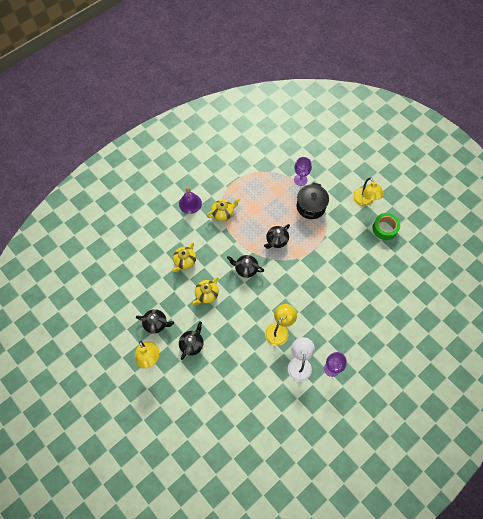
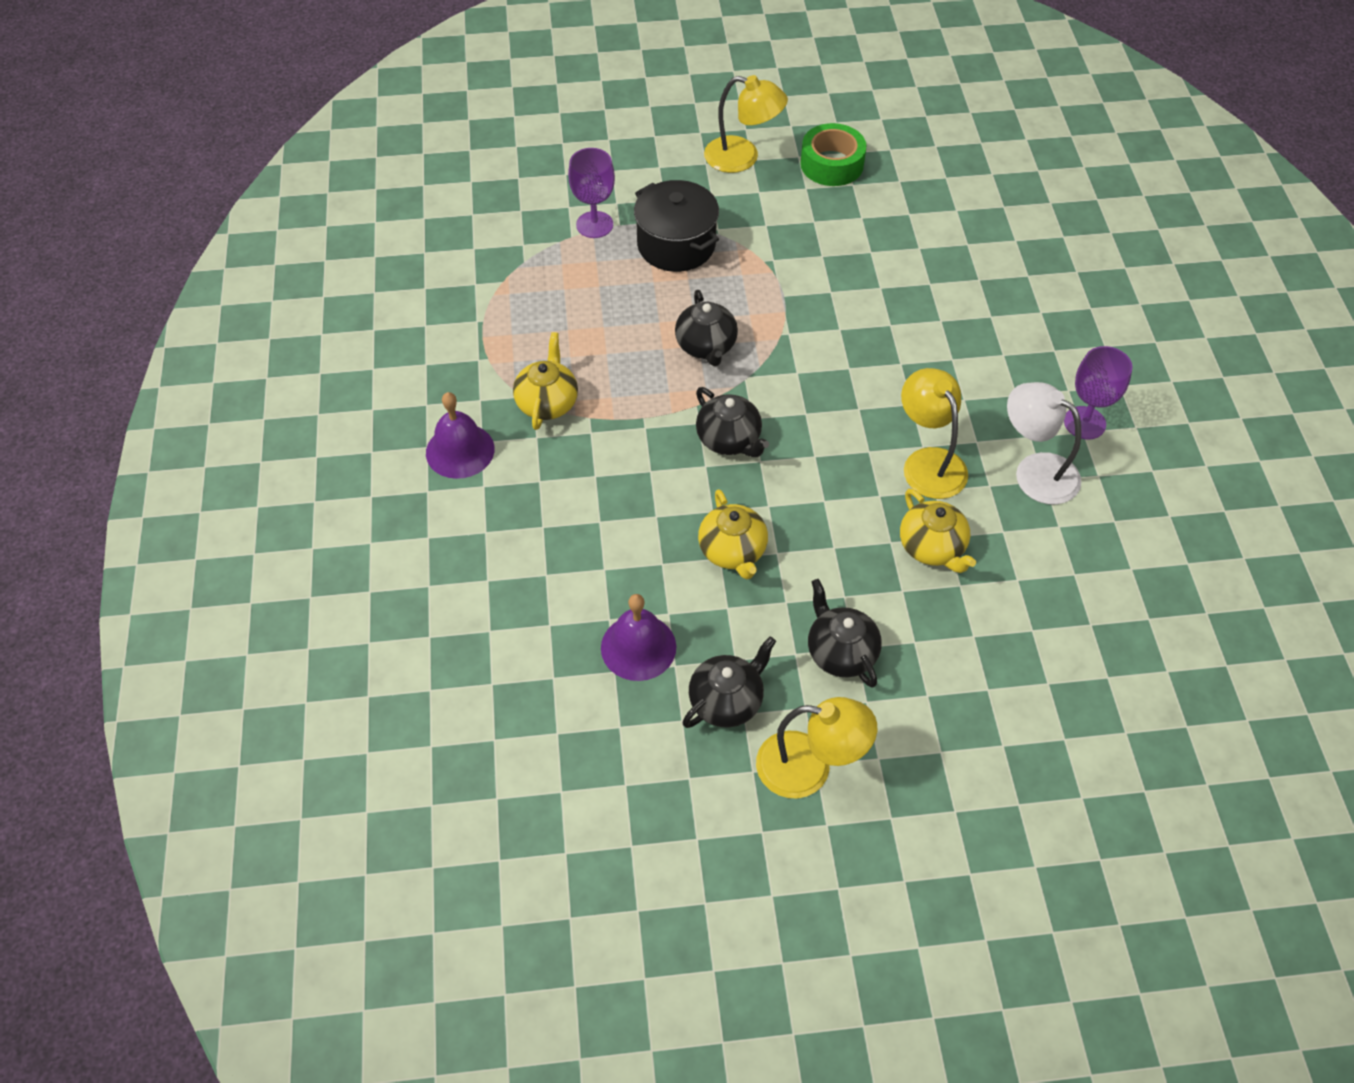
camera: 55 degrees left, 10 degrees down
(158, 290) = (638, 647): none -> purple bell
(185, 261) = (607, 547): yellow teapot -> yellow teapot (932, 547)
(246, 269) = (729, 439): black teapot -> black teapot turned 90 degrees counterclockwise

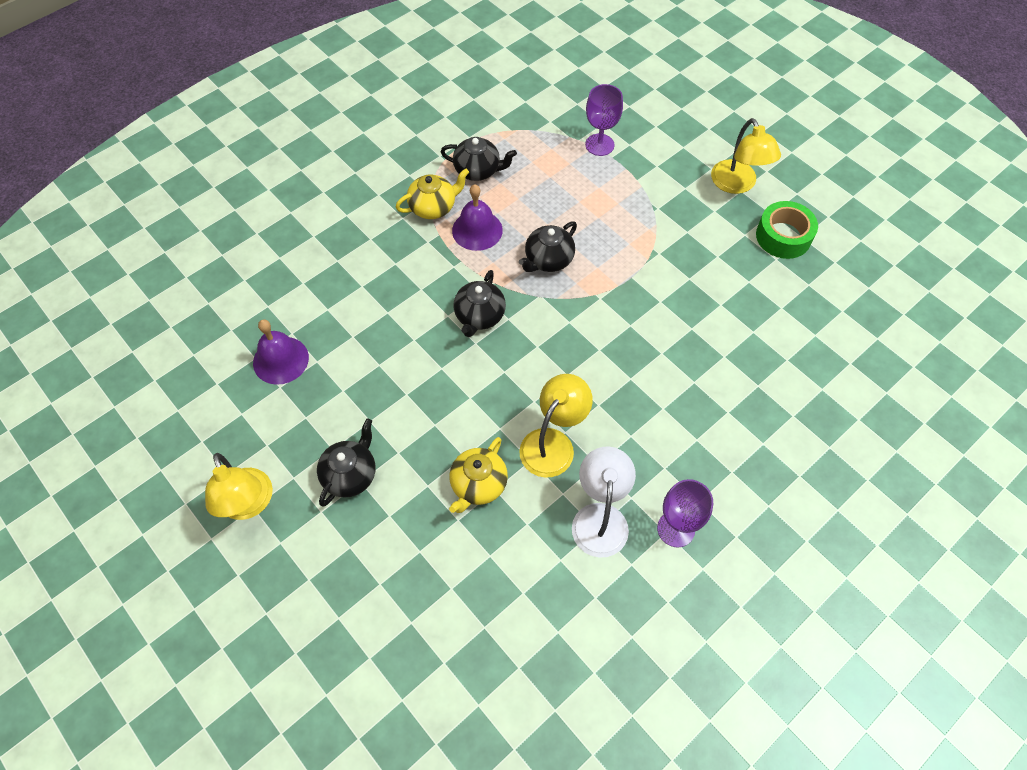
camera: 55 degrees right, 5 degrees up
(460, 450) = (364, 188): purple bell -> purple bell (477, 230)
(676, 245) = (622, 195): black pot -> none
(727, 701) = (270, 430): black teapot -> black teapot (478, 170)
(733, 551) = (389, 369): yellow teapot -> none

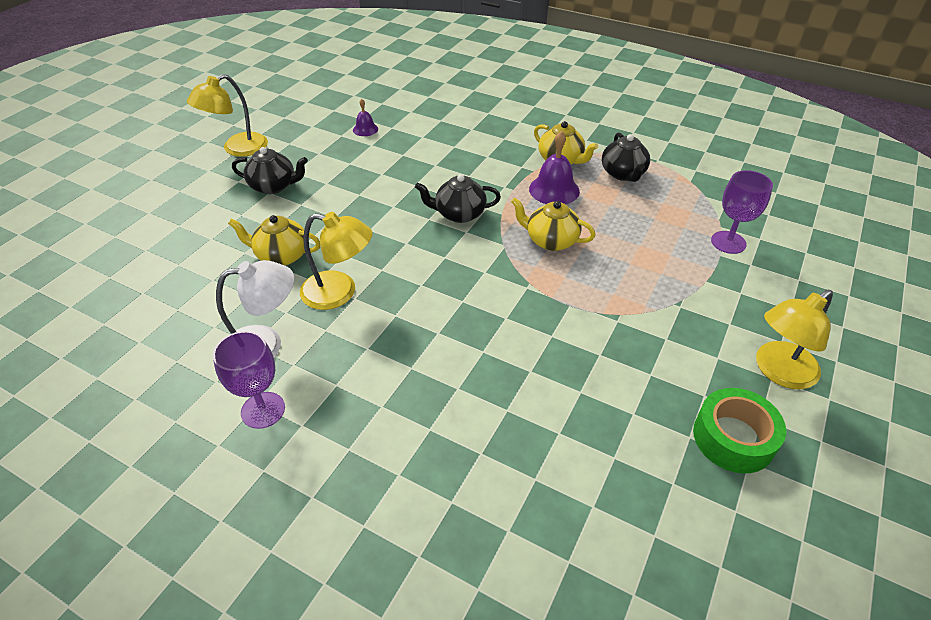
camera: 70 degrees right, 15 degrees down
(280, 360) = (365, 129): purple bell -> purple bell, size x0.56
(548, 260) = (550, 241): black teapot -> yellow teapot

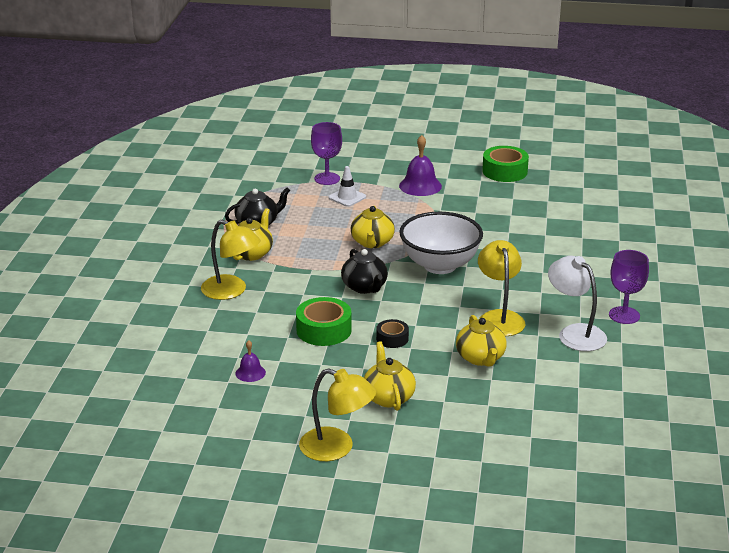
camera: 110 degrees left, 15 degrees down
(274, 186) = (388, 397): black teapot -> yellow teapot
(357, 209) = (392, 338): none -> black tape
(400, 174) = (324, 330): none -> green tape
(475, 279) = (440, 265): none -> white bowl
(554, 190) = (301, 250): purple bell -> purple bell (420, 186)
(672, 247) = (347, 197): none -> white traffic cone
(778, 372) = (444, 161): yellow lamp -> yellow lamp (231, 291)

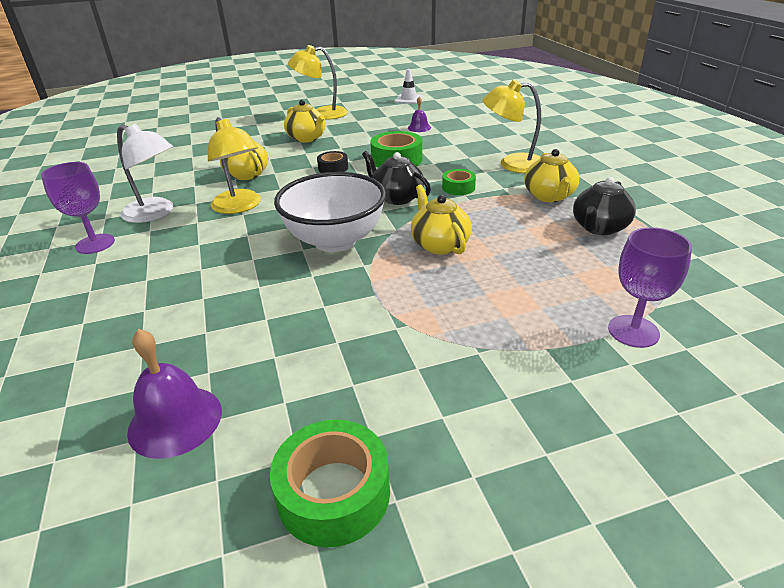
camera: 155 degrees right, 5 degrees up
(306, 281) = (458, 187): none -> green tape
(347, 197) = (554, 303): white traffic cone -> white traffic cone (409, 99)
(420, 186) = (471, 372): purple bell -> purple bell (175, 420)

